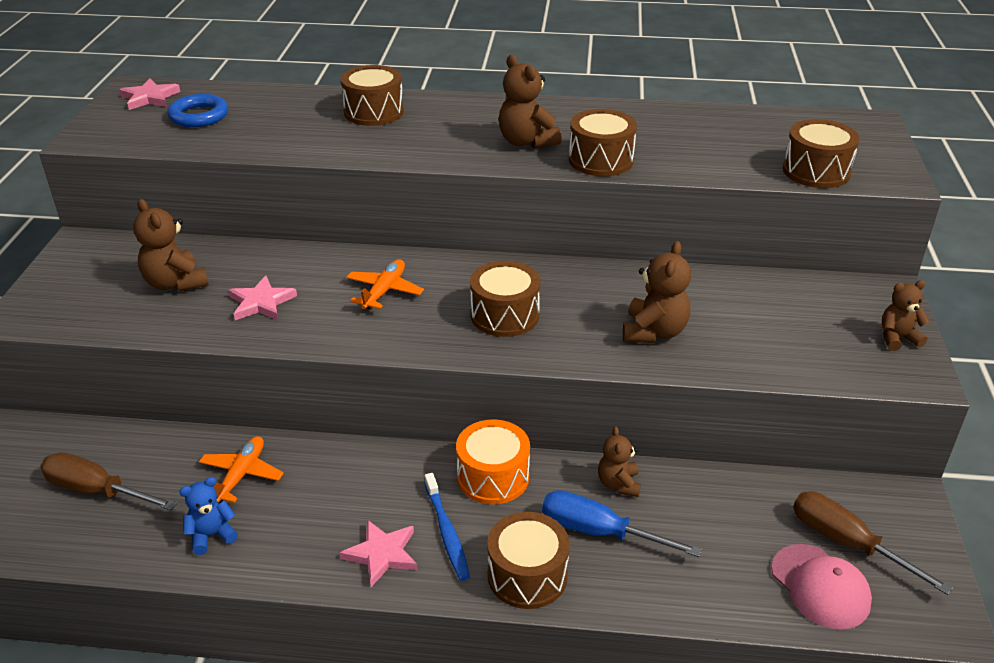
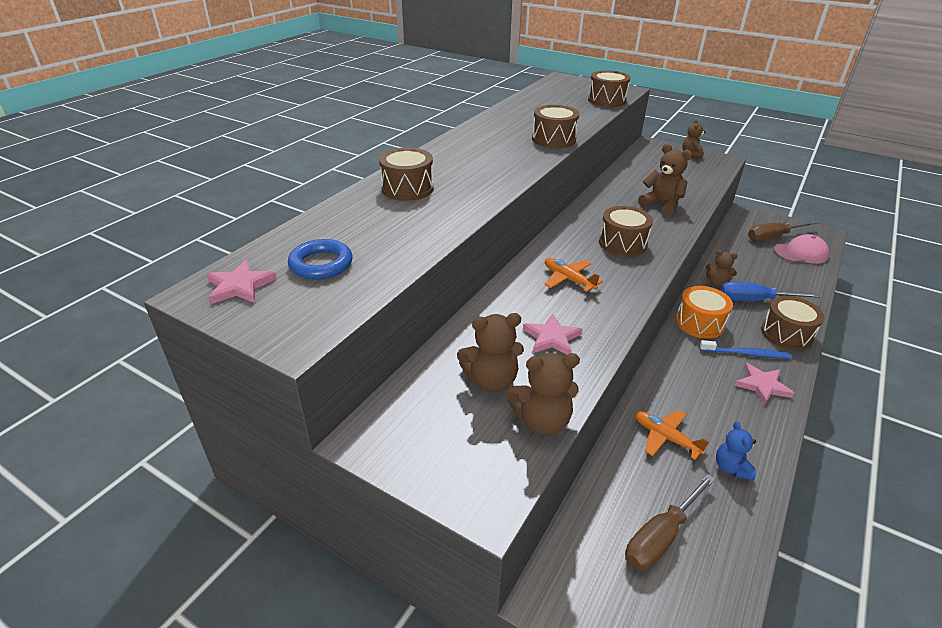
camera: 65 degrees left, 0 degrees up
(526, 142) = (510, 152): brown teddy bear -> brown teddy bear (542, 421)
(599, 532) = (754, 300): blue screwdriver -> blue screwdriver turned 45 degrees clockwise

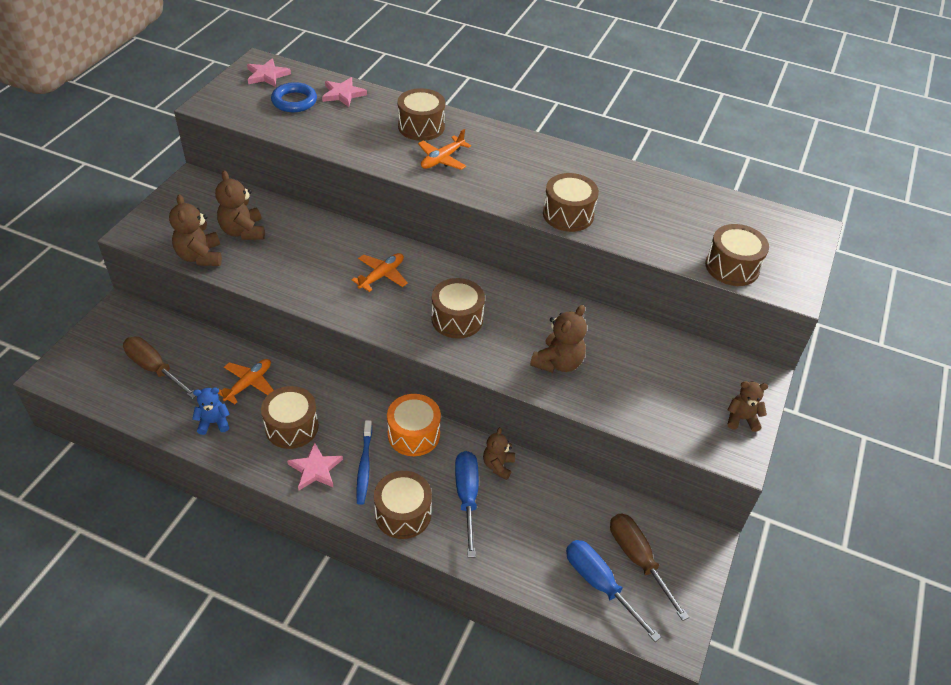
camera: 80 degrees right, 10 degrees up
(469, 182) = (442, 159): none -> orange plane
(552, 338) = (293, 263): pink star -> pink star (343, 94)
(716, 402) = (292, 427): none -> brown drum
(800, 253) = (600, 585): pink cap -> blue screwdriver

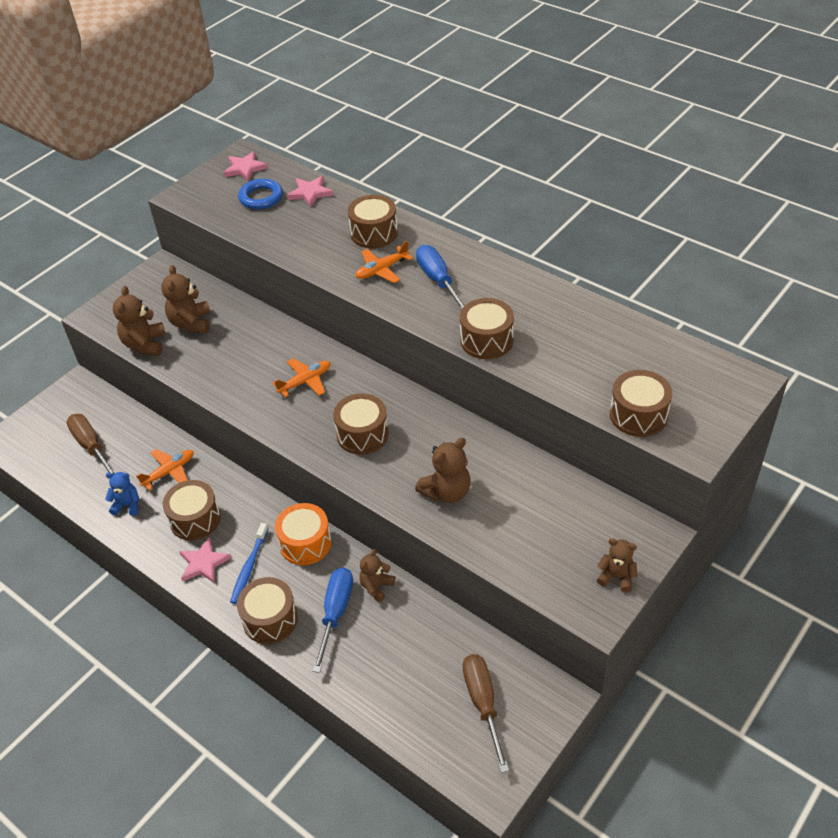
camera: 20 degrees right, 0 degrees up
(600, 585) = (435, 722): blue screwdriver -> blue screwdriver (438, 280)

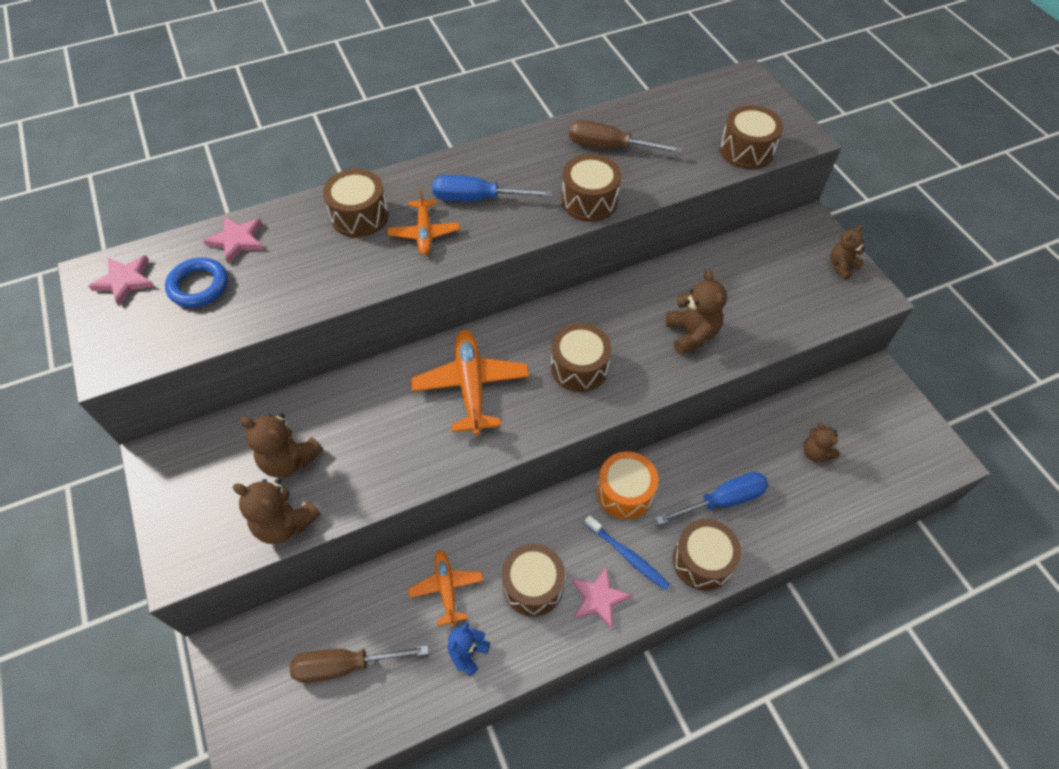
camera: 65 degrees left, 10 degrees up
(305, 381) = (471, 385): orange plane -> orange plane, size x1.63
(335, 613) = (722, 500): blue screwdriver -> blue screwdriver turned 120 degrees clockwise
(376, 586) = (708, 454): brown teddy bear -> brown teddy bear (815, 453)
(483, 704) = (865, 429): brown screwdriver -> brown screwdriver (610, 147)

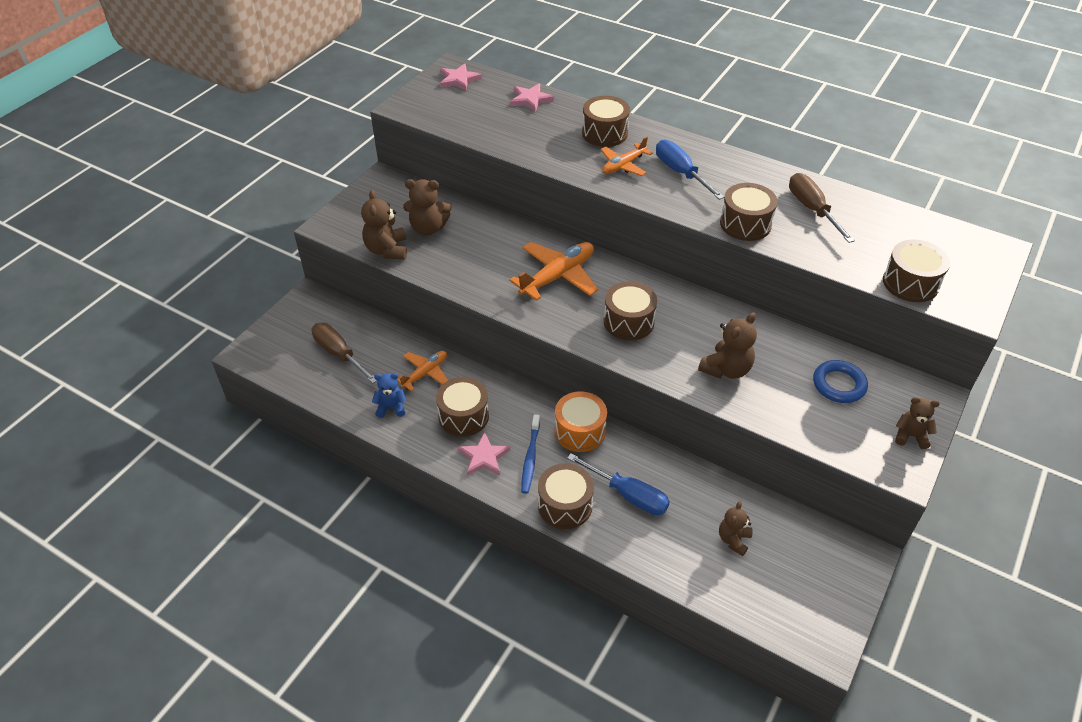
camera: 55 degrees right, 10 degrees down
(199, 286) = (483, 105): blue ring -> blue ring (839, 385)
(289, 460) = (428, 228): brown teddy bear -> brown teddy bear turned 75 degrees counterclockwise

